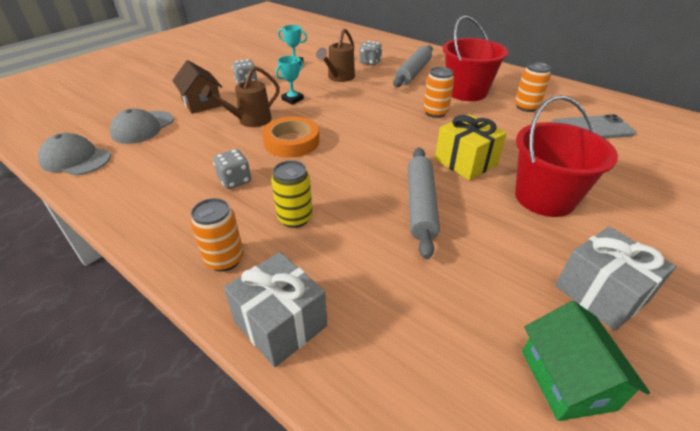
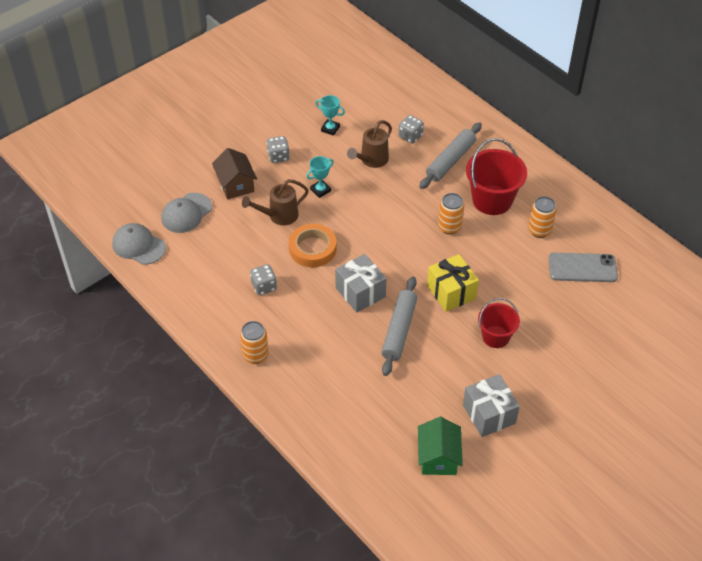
camera: 10 degrees right, 10 degrees up
(280, 324) = (287, 403): grey gift -> grey gift (360, 292)
(295, 218) = (305, 328): yellow can -> none
(544, 198) = (496, 337): red bucket -> red bucket, size x0.62

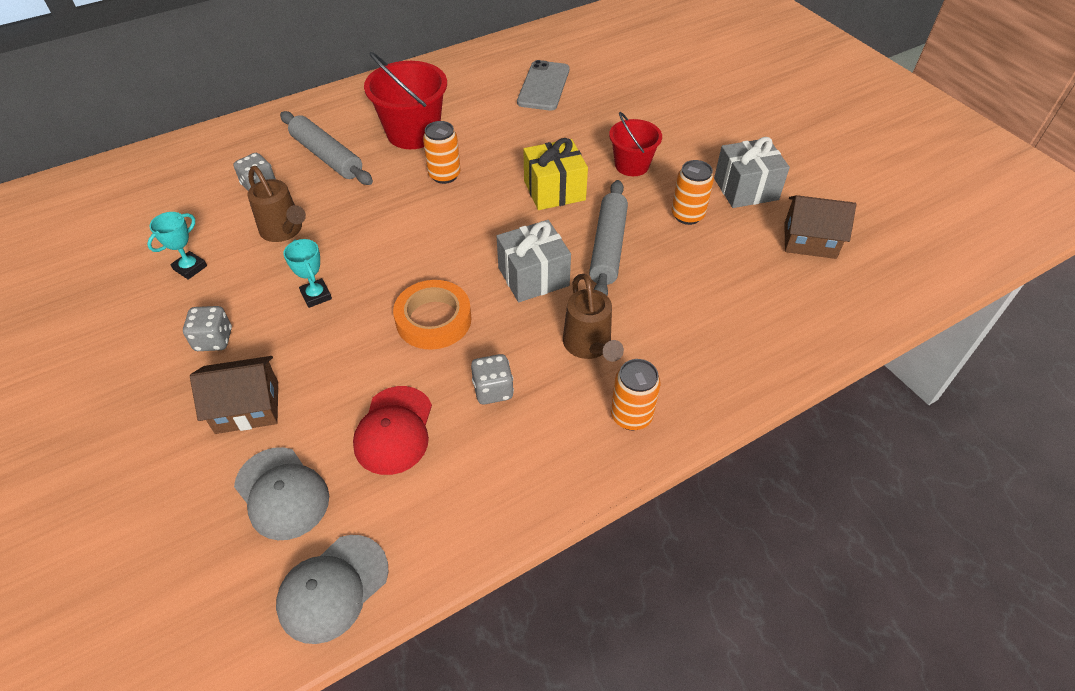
camera: 80 degrees left, 0 degrees up
(230, 248) = (394, 430): none -> red cap
(279, 216) = (348, 354): brown watering can -> brown watering can (589, 346)
(399, 330) = (608, 247): grey rolling pin -> grey rolling pin turned 75 degrees clockwise
(438, 457) = (810, 240): green house -> brown house
(539, 230) = (477, 106): orange can -> orange can (687, 215)

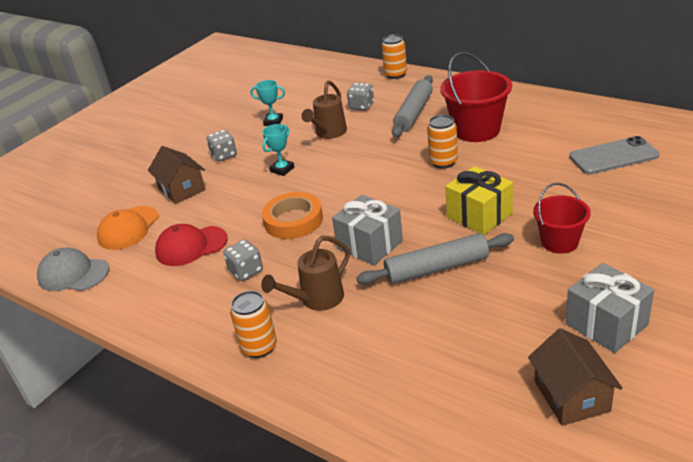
camera: 70 degrees right, 15 degrees down
(282, 493) = (128, 228): grey cap -> orange cap
(687, 215) = (524, 298): orange can -> orange can (395, 75)

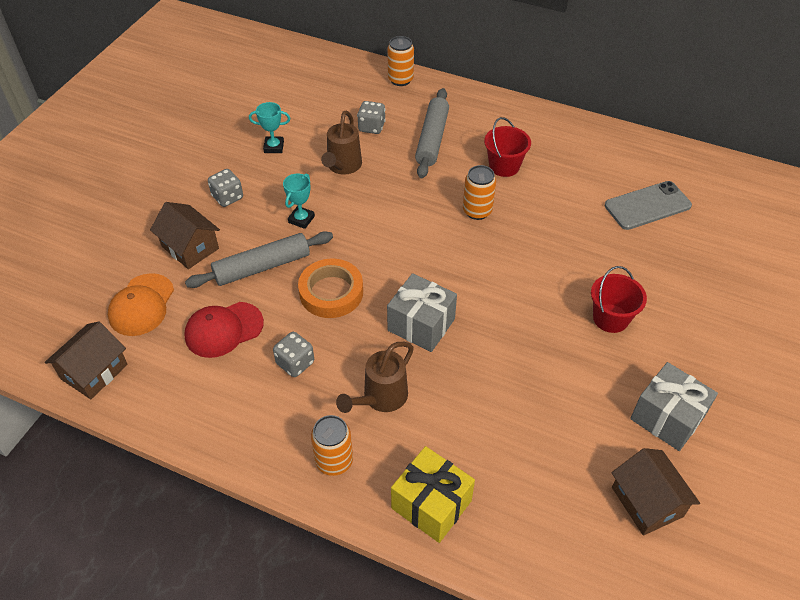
camera: 15 degrees left, 15 degrees up
(73, 274) = (94, 371): grey cap -> brown house
(436, 268) = (496, 354): grey rolling pin -> grey rolling pin (262, 266)
(476, 130) = (504, 166): red bucket -> red bucket, size x0.62
(479, 216) = (527, 285): yellow gift -> yellow gift (431, 504)

